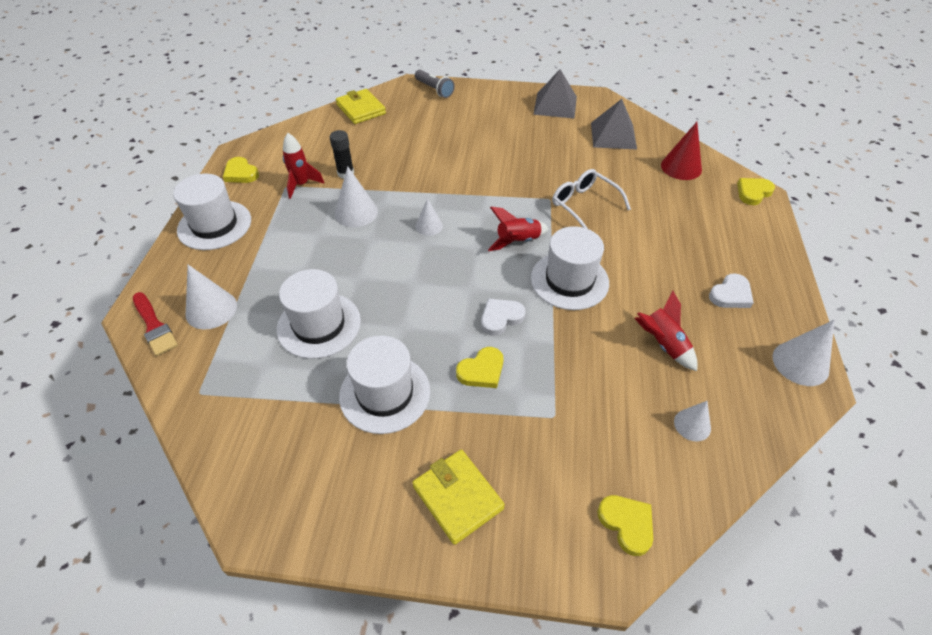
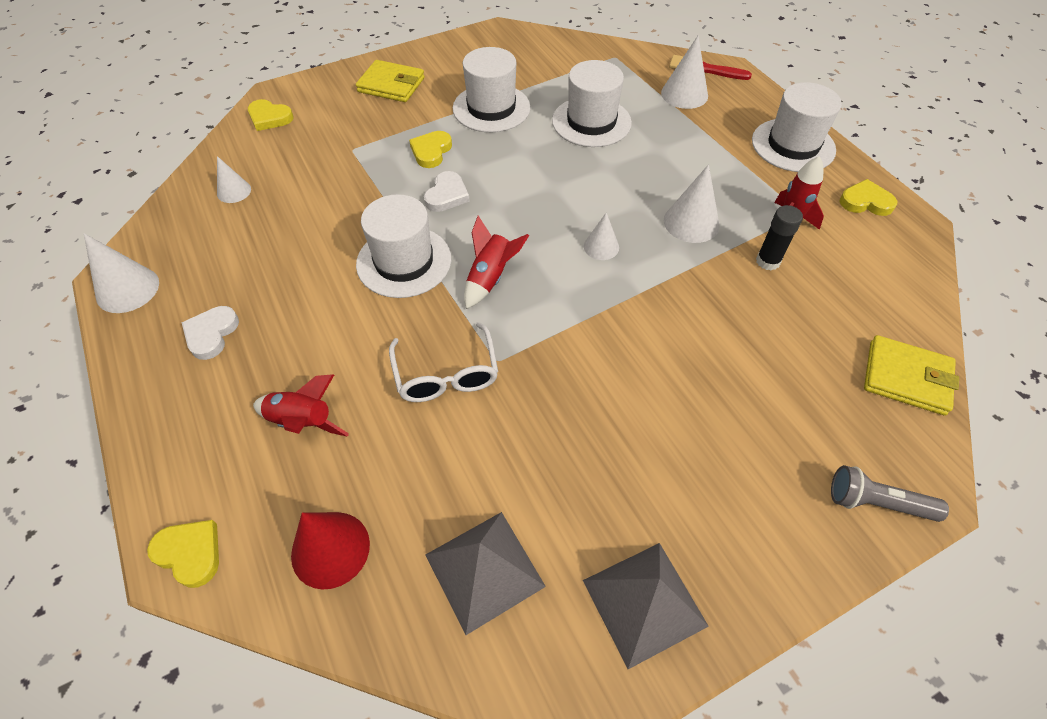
camera: 145 degrees right, 5 degrees up
(584, 205) = (446, 375): white glasses -> white glasses turned 60 degrees clockwise
(663, 344) = (278, 243): red rocket -> red rocket (302, 422)
(753, 192) = (190, 553): yellow heart -> yellow heart turned 75 degrees counterclockwise

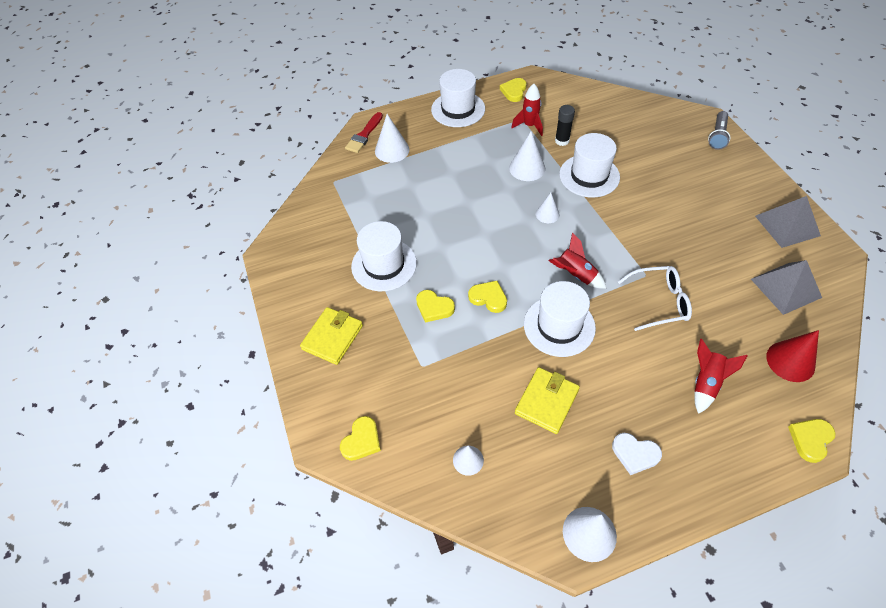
camera: 80 degrees left, 0 degrees up
(447, 195) = (488, 298): white heart -> yellow heart
(591, 122) = (414, 205): white hat -> white hat (589, 176)
(906, 378) = (643, 108): yellow wallet -> yellow wallet (546, 401)

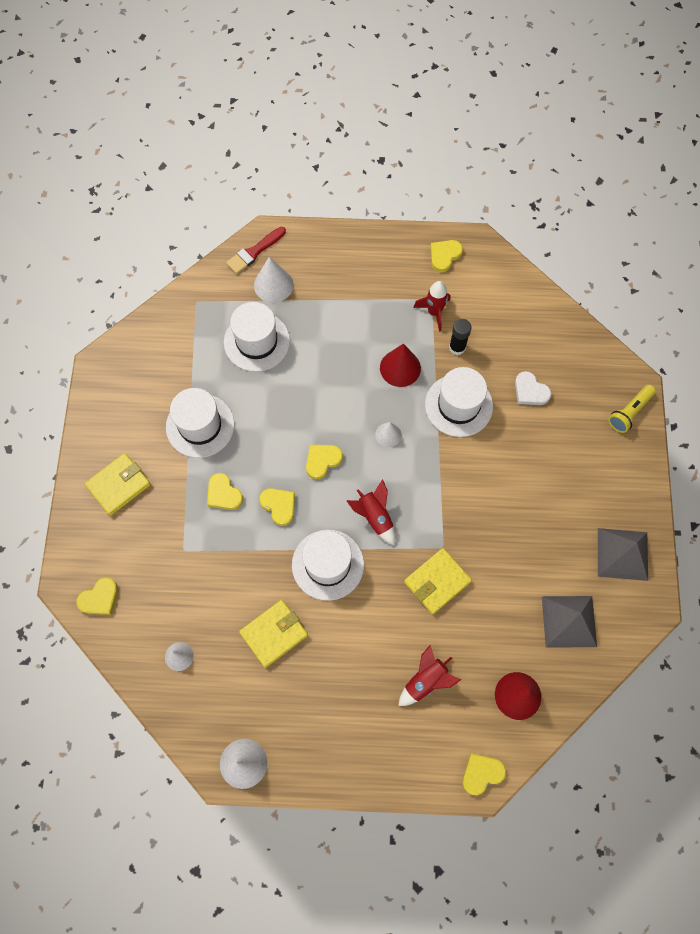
camera: 20 degrees right, 15 degrees up
(458, 109) = (370, 257): white hat -> white hat (257, 341)
(505, 251) = (322, 461): none -> yellow heart
(527, 168) = (400, 368): white cone -> red cone
(635, 454) = (321, 715): white heart -> white heart (530, 391)
(660, 302) = (437, 582): white glasses -> yellow wallet
(717, 136) = (629, 412): grey flashlight -> yellow flashlight

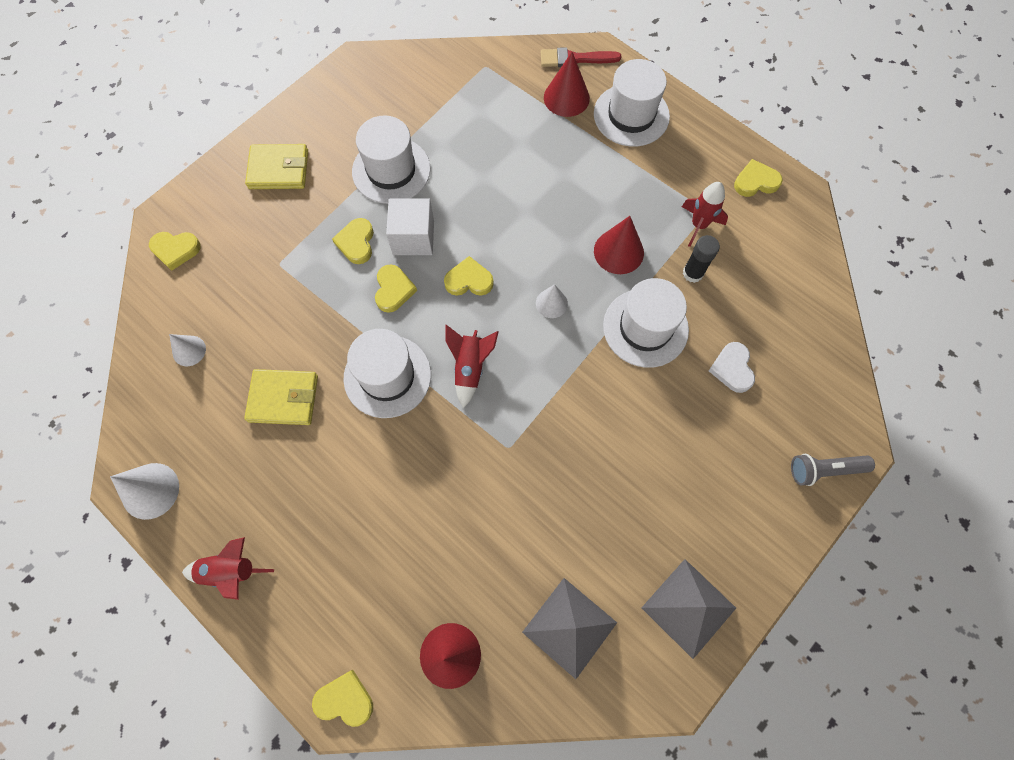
camera: 40 degrees right, 0 degrees up
(257, 341) = (506, 135): white hat -> white hat (631, 115)
(259, 460) = (413, 238): none -> white cube
(273, 285) = (566, 98): white cone -> red cone
(425, 680) = (376, 560): red rocket -> red rocket (231, 571)
(437, 582) = (473, 476): yellow wallet -> none
(629, 412) = (824, 470): yellow flashlight -> grey flashlight

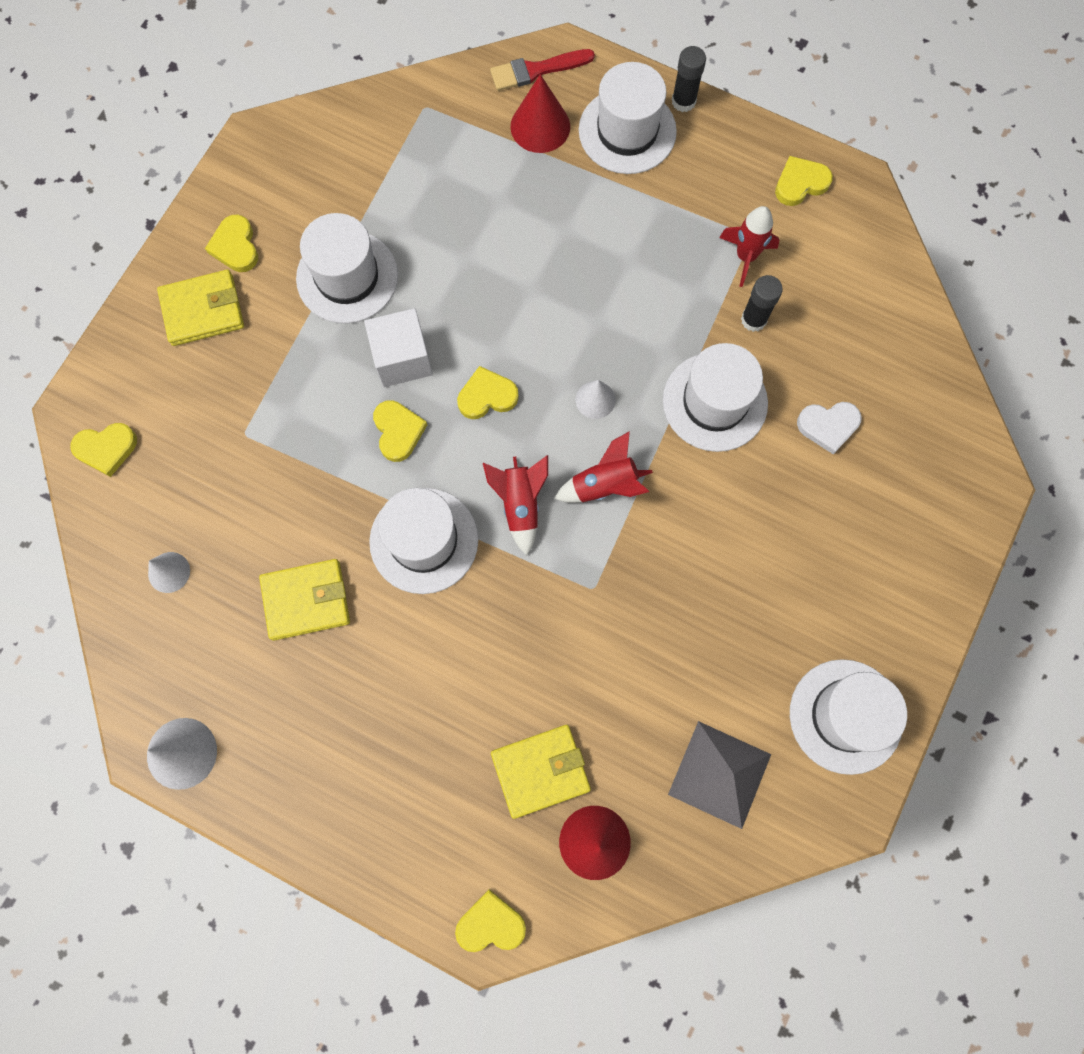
camera: 15 degrees left, 5 degrees up
(231, 571) = (311, 819): red rocket -> red rocket (604, 485)
(356, 243) = (333, 382): yellow heart -> yellow heart (235, 246)
(423, 583) = (540, 771): none -> yellow wallet
(618, 251) = (658, 314): red cone -> none
(680, 104) = (683, 101): none -> black glue stick
(688, 608) = (845, 716): grey pyramid -> white hat
(732, 368) = (828, 426): white heart -> white heart turned 75 degrees counterclockwise
(824, 470) = (960, 519): grey flashlight -> none

